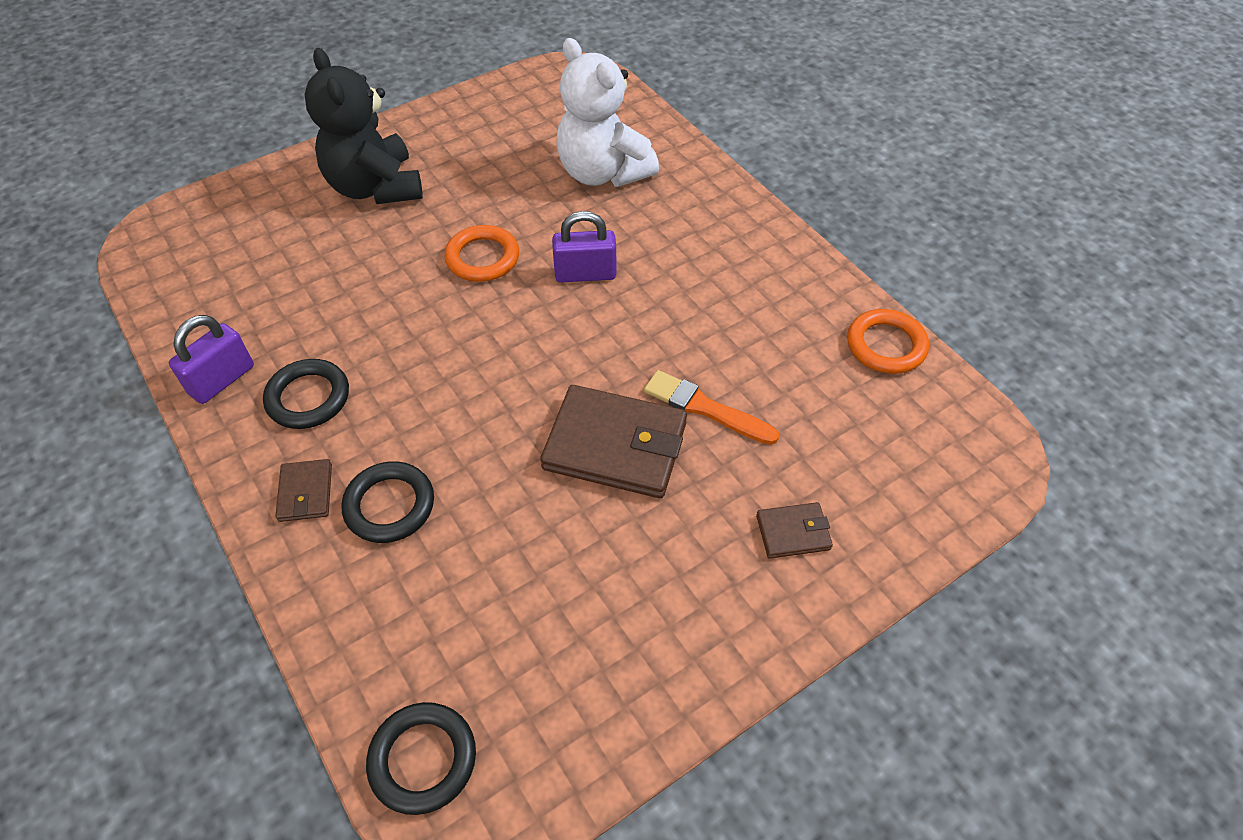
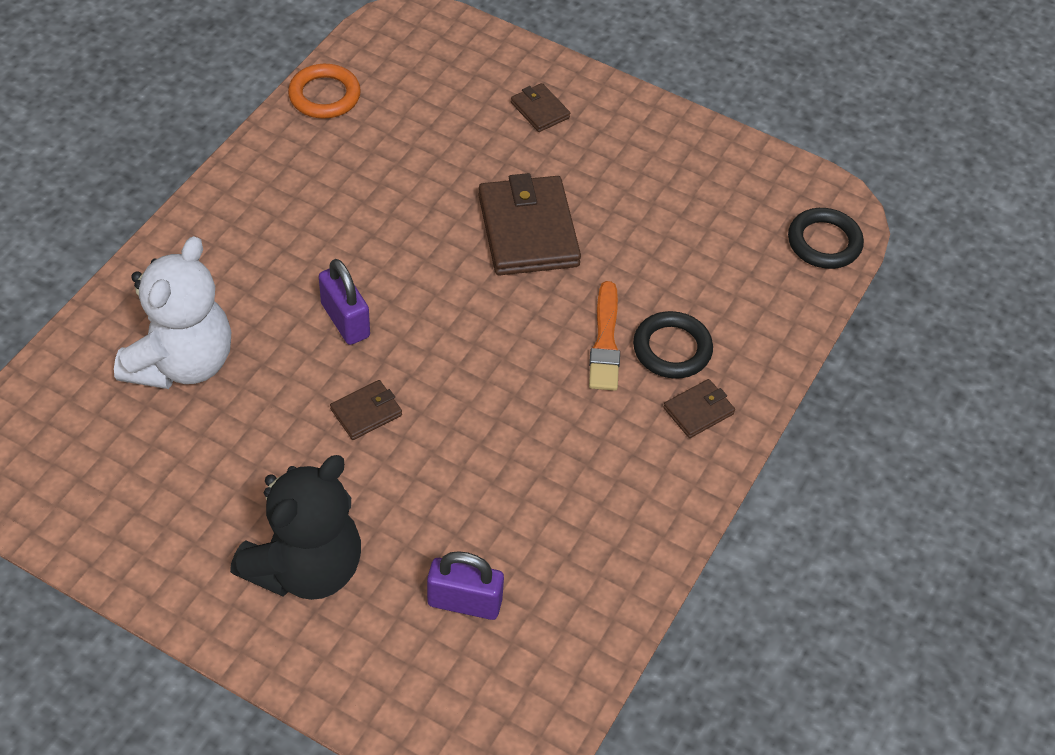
camera: 120 degrees left, 0 degrees up
(222, 380) = (636, 545): purple padlock -> purple padlock (464, 602)
(308, 398) = (612, 463): black ring -> none
(482, 258) = (366, 412): orange ring -> brown wallet
(706, 408) = (457, 187): orange brush -> orange brush (605, 341)

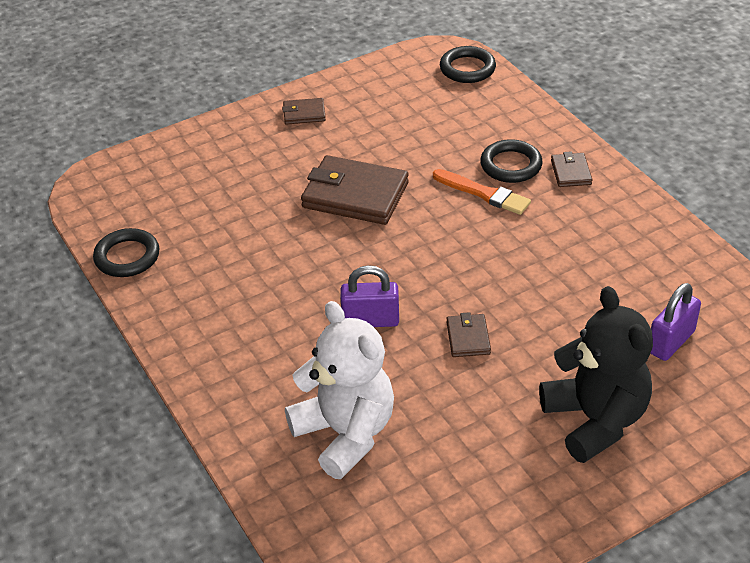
camera: 55 degrees left, 10 degrees down
(324, 95) = (127, 257): orange ring -> black ring
(540, 110) = (244, 149): brown wallet -> brown wallet (304, 114)

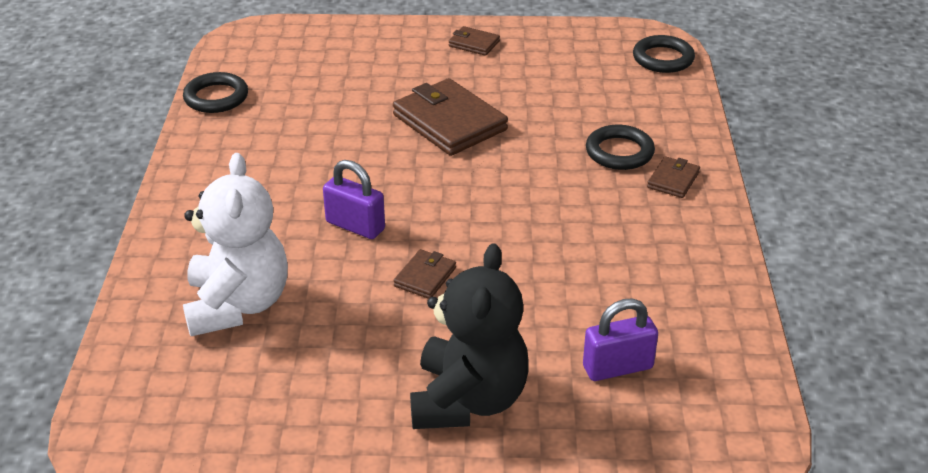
camera: 30 degrees right, 5 degrees down
(483, 193) = (567, 165): orange brush -> none

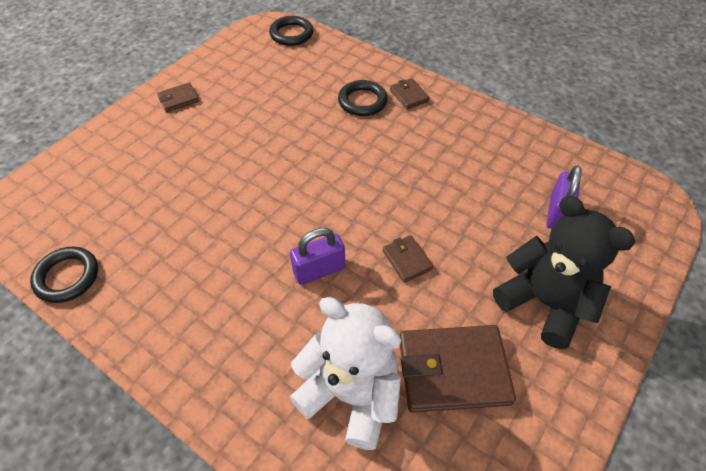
camera: 55 degrees left, 15 degrees up
(449, 122) = (253, 158): brown wallet -> brown wallet (453, 370)

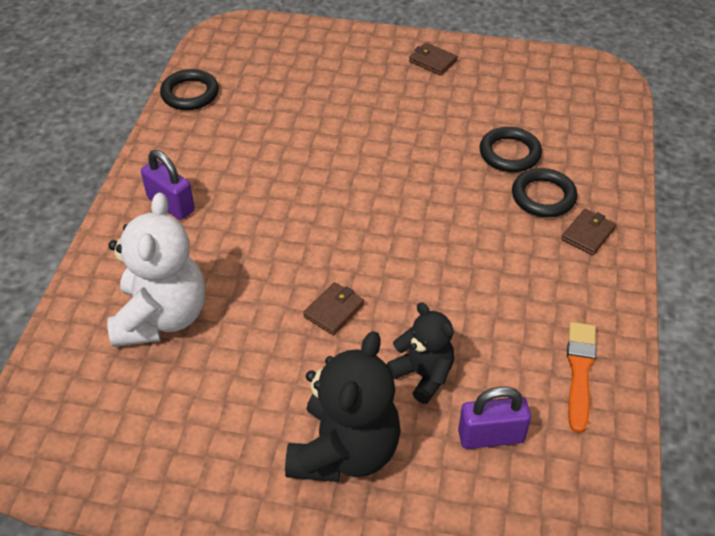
camera: 65 degrees right, 5 degrees down
(291, 34) = (607, 97): black ring -> black ring (509, 153)
(319, 270) = (283, 246): purple padlock -> purple padlock (171, 204)
(453, 370) = (220, 388): brown wallet -> none
(492, 229) = (423, 375): none -> black teddy bear
(521, 148) = (580, 372): none -> orange brush

